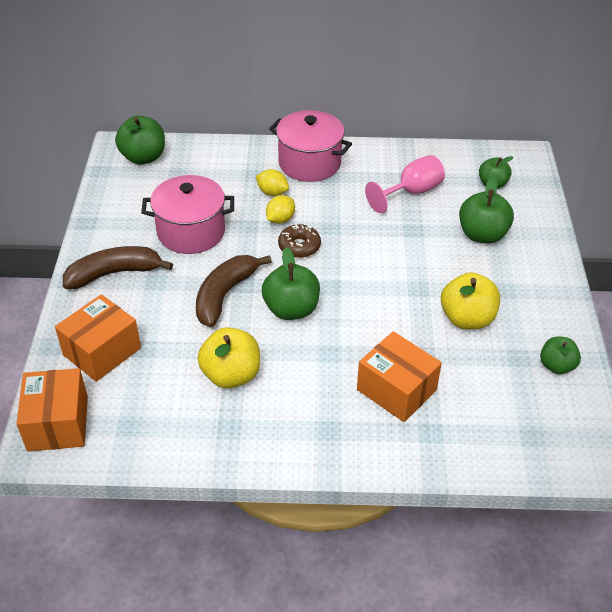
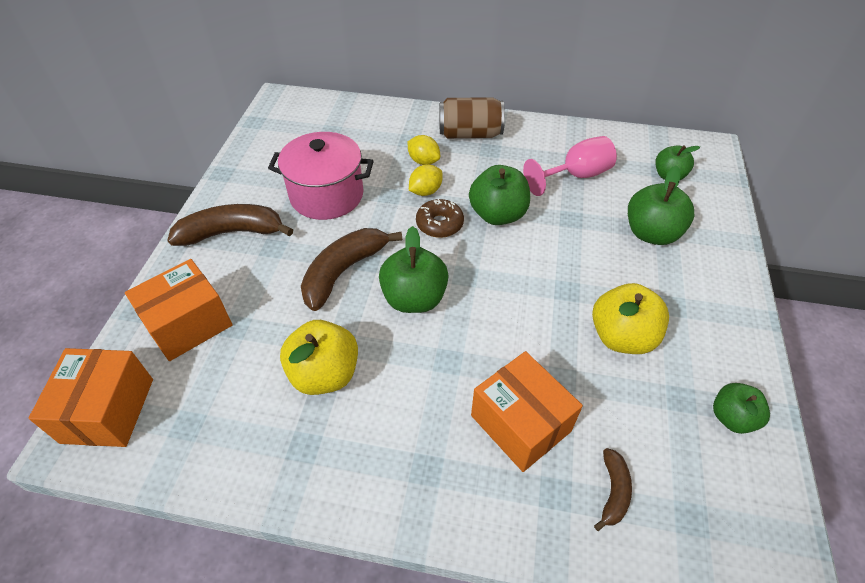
camera: 10 degrees right, 5 degrees up
(143, 157) = (301, 112): green apple -> green apple (497, 214)
(309, 163) = (470, 134): pink pot -> brown can
(473, 426) = (613, 492): none -> brown banana

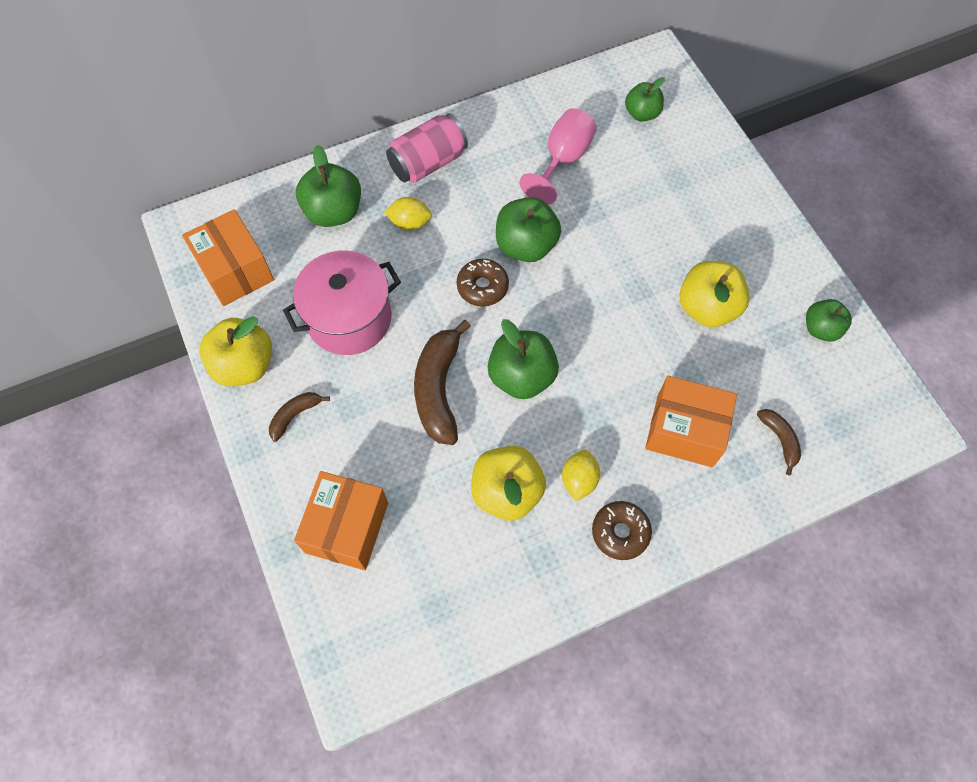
camera: 35 degrees left, 15 degrees up
(108, 410) = (356, 643): orange box -> orange box (235, 270)
(232, 232) = (295, 415): brown banana -> brown banana, size x0.52
(233, 187) = (244, 365): none -> yellow apple
(388, 471) = (620, 532): none -> brown donut
(425, 191) = (440, 258): yellow lemon -> yellow lemon (579, 480)
(470, 134) = (428, 163): brown can -> pink can
(651, 233) = (666, 189): green apple -> green apple (334, 212)

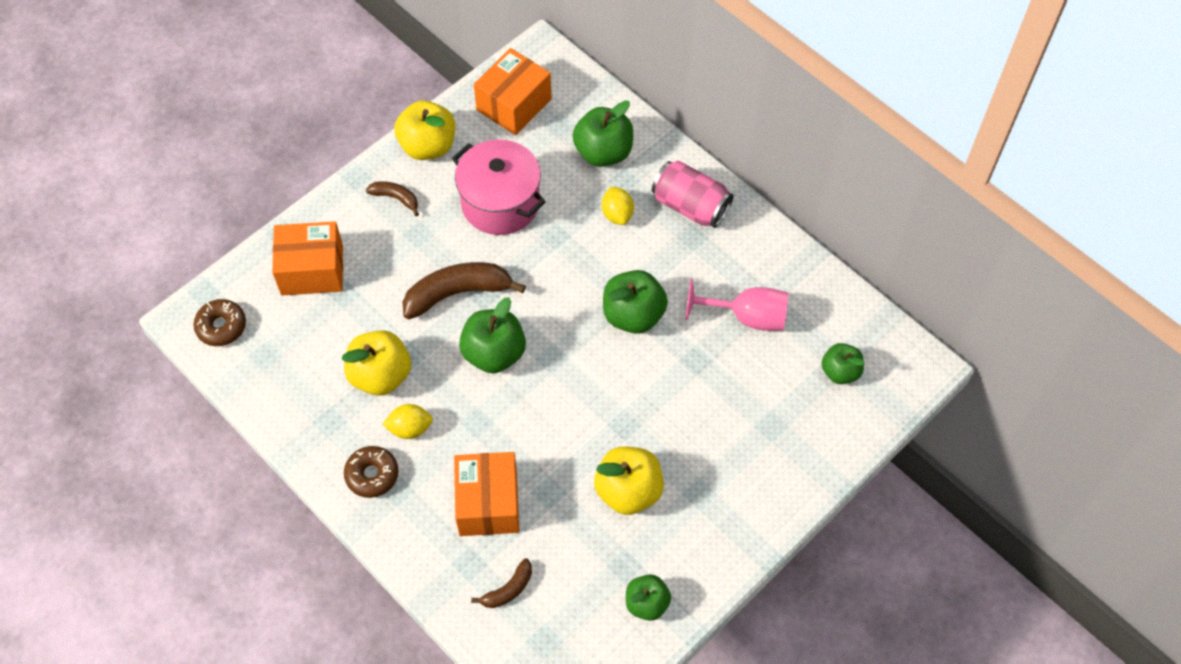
camera: 70 degrees right, 5 degrees down
(482, 287) = (573, 294): brown donut -> brown donut (221, 326)

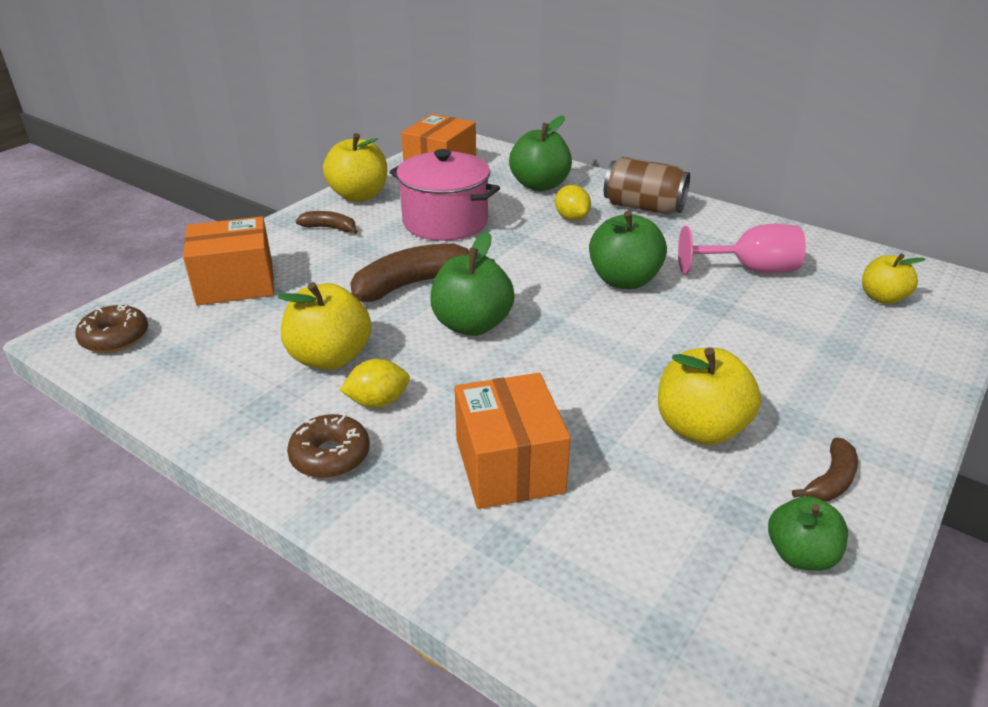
camera: 10 degrees left, 25 degrees down
(508, 589) = (576, 568): brown banana -> brown banana (831, 480)
(690, 206) = (643, 207): pink can -> brown can
(840, 372) = (882, 298): green apple -> yellow apple

